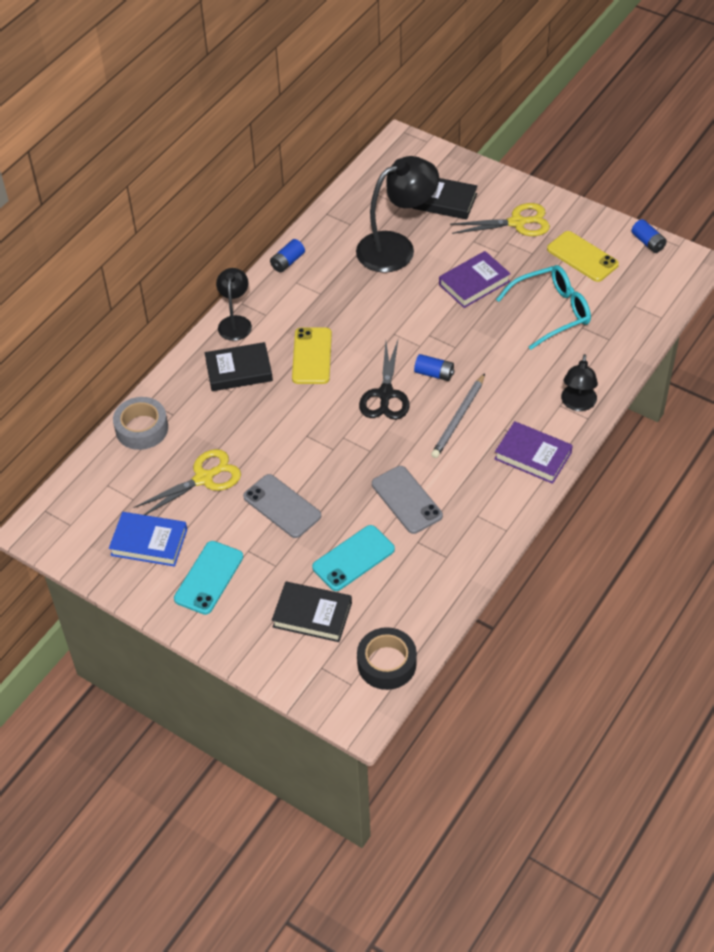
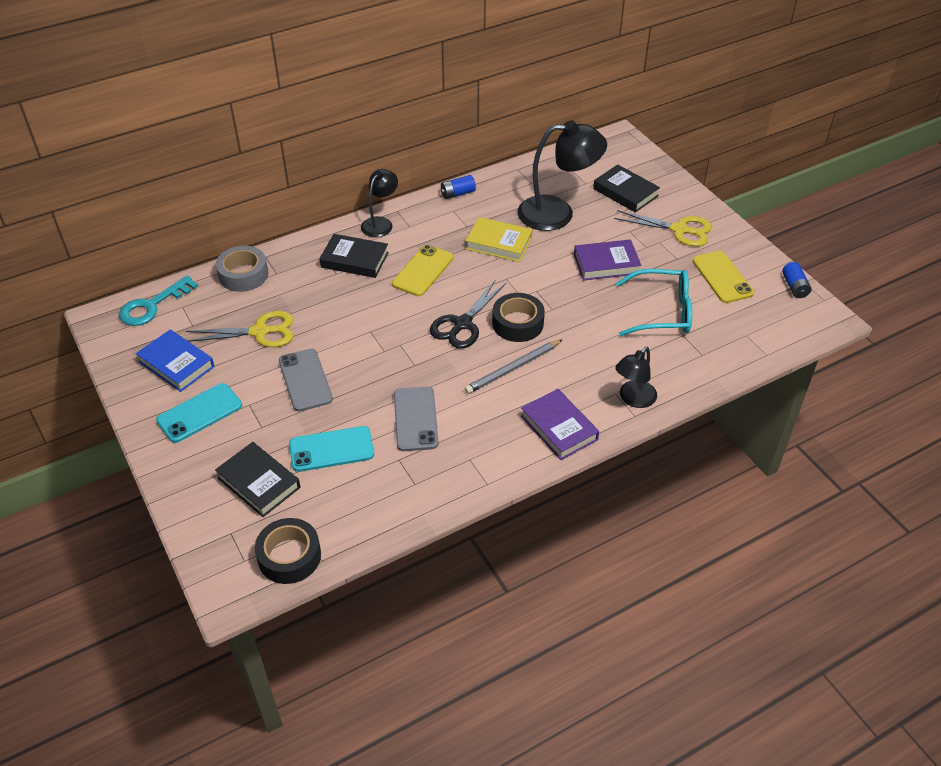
camera: 25 degrees right, 5 degrees down
(77, 496) = (152, 306): none -> turquoise key
(363, 300) = (499, 243): none -> yellow book
(434, 373) = (517, 323): blue battery -> black tape

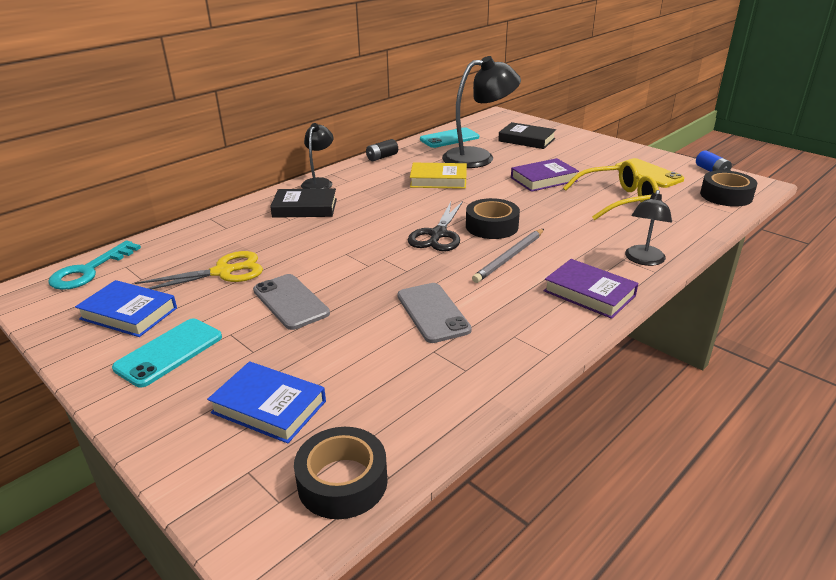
camera: 15 degrees left, 15 degrees down
(243, 275) = (190, 233): grey tape -> none
(259, 483) = (269, 407): black book -> blue book
(331, 449) = (348, 356): turquoise phone -> turquoise phone (449, 138)
(423, 271) = (377, 206): yellow phone -> none
(457, 193) = (382, 157): blue battery -> black battery
(662, 312) = (617, 200): turquoise glasses -> yellow glasses
(679, 230) = (588, 153): yellow scissors -> none
(780, 328) = (726, 196): none -> black tape

